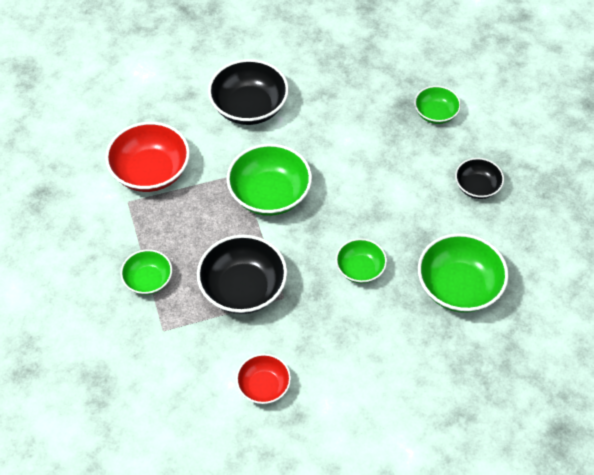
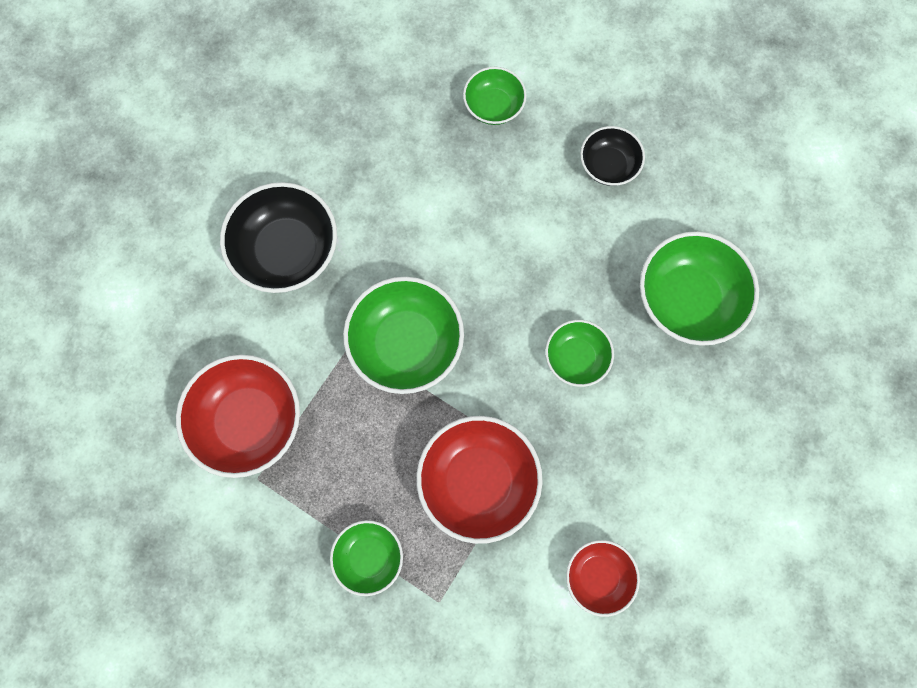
camera: 40 degrees left, 20 degrees up
(243, 288) = (478, 480): black bowl -> red bowl

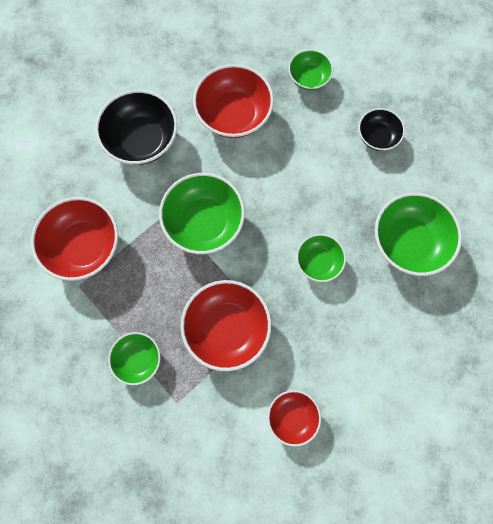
camera: 15 degrees right, 0 degrees up
(405, 183) = (234, 115): none -> red bowl

